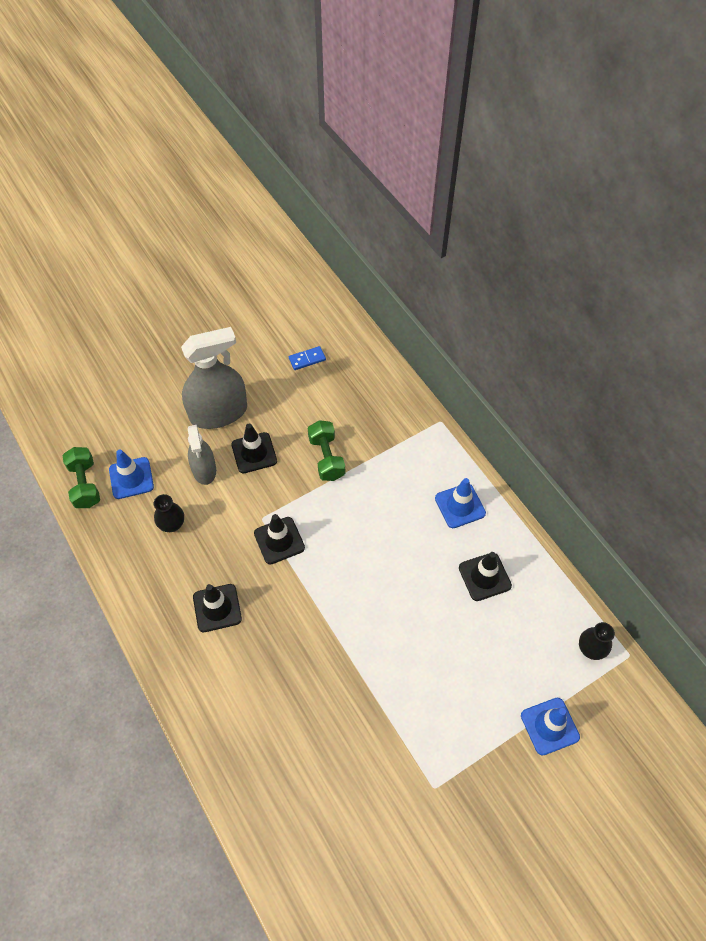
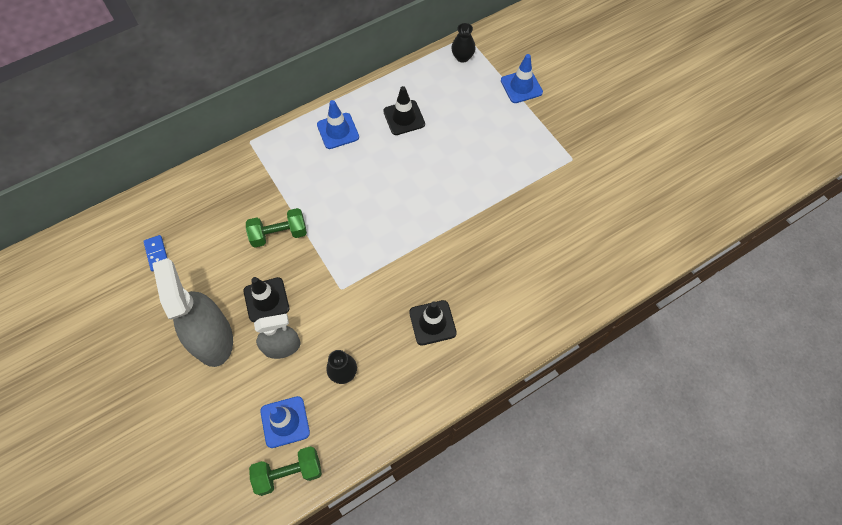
camera: 90 degrees left, 5 degrees up
(279, 540) = (365, 272): black traffic cone -> none

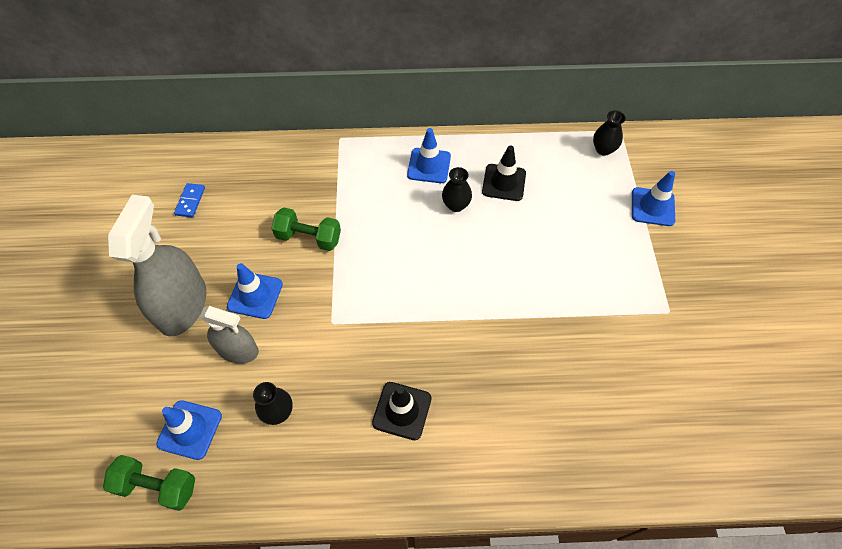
camera: 30 degrees right, 5 degrees down
(266, 299) = (255, 295): black traffic cone -> blue traffic cone
(378, 153) = (456, 205): none -> black vase

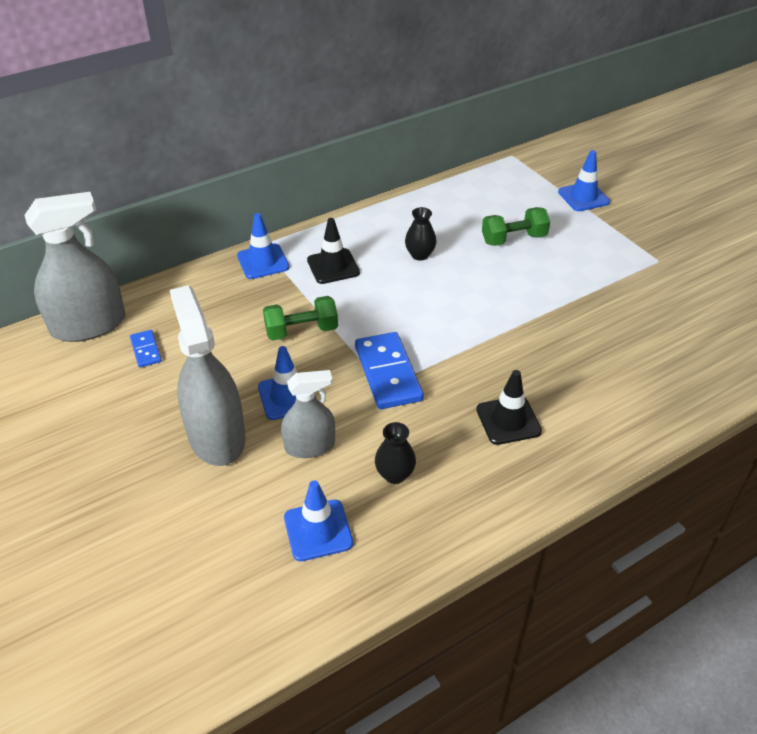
camera: 30 degrees left, 15 degrees down
(157, 486) = (326, 591): green dumbbell -> green dumbbell (513, 239)
(169, 159) = (88, 325): none -> grey spray bottle
(343, 312) = (387, 373): none -> blue domino
(429, 166) = (369, 235): blue traffic cone -> blue traffic cone (263, 261)
(504, 182) = (447, 224): black traffic cone -> black traffic cone (333, 266)
(603, 149) = (510, 172): black vase -> none

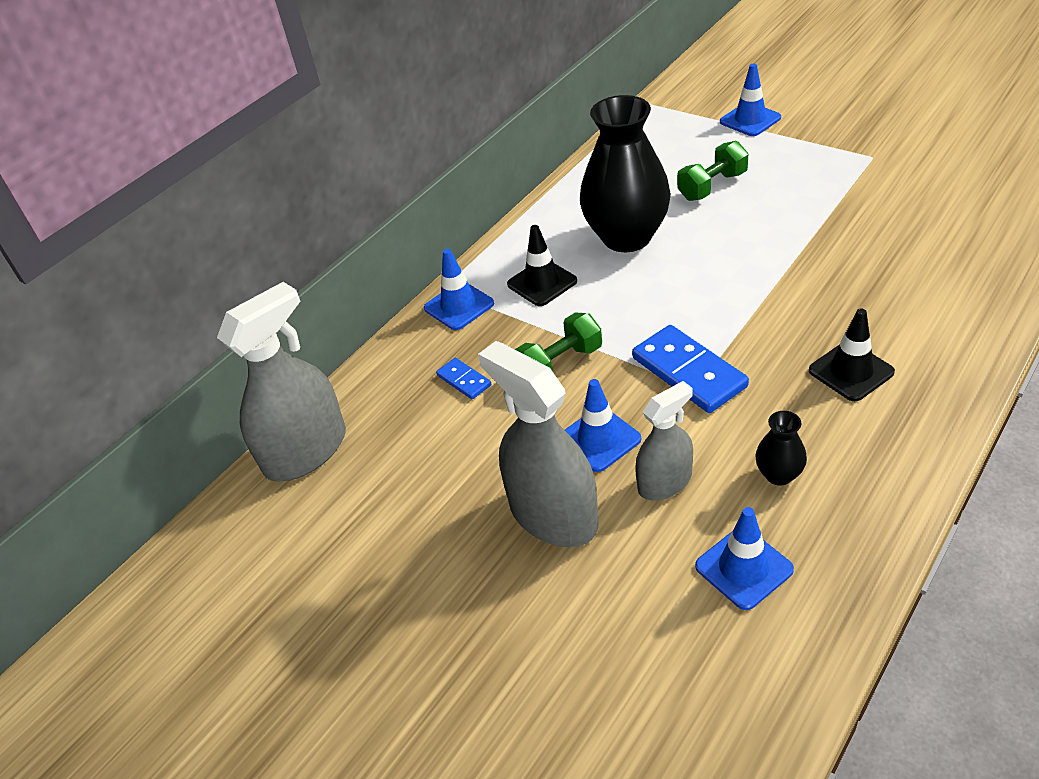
camera: 15 degrees left, 0 degrees up
(146, 350) = (397, 452): blue domino -> blue domino (464, 380)
(420, 255) = (627, 237): black vase -> black vase, size x2.35

